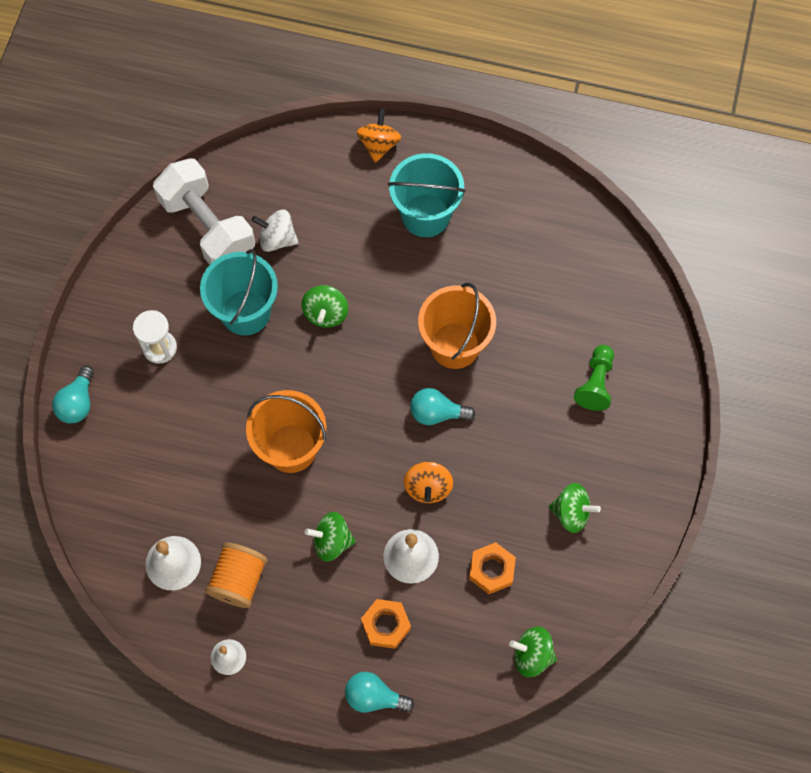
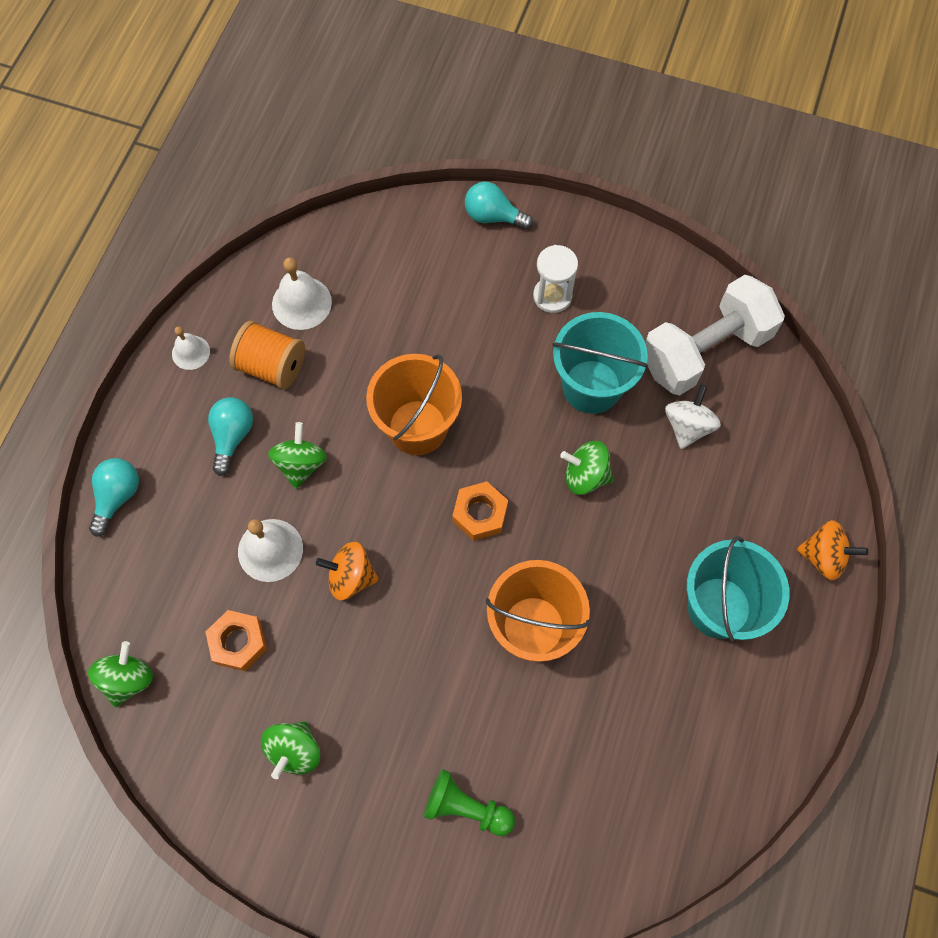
camera: 95 degrees right, 0 degrees up
(386, 625) = (194, 515): orange nut -> orange nut (480, 514)
(437, 413) = (444, 596): turquoise light bulb -> turquoise light bulb (232, 436)

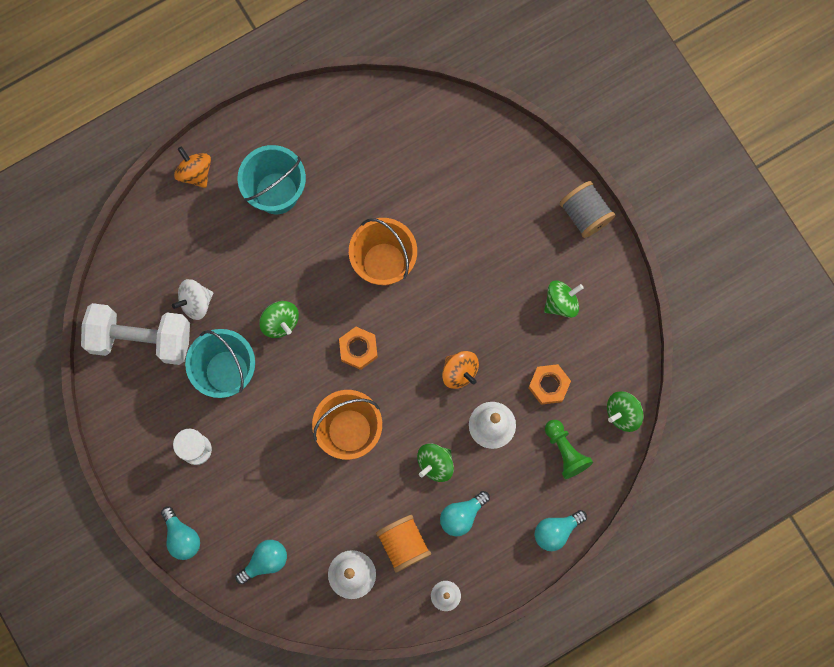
camera: 140 degrees left, 10 degrees up
(347, 889) = (585, 214): none -> grey spool
(396, 253) = (265, 561): none -> turquoise light bulb
(466, 807) = (495, 204): green pawn -> green pawn (565, 451)

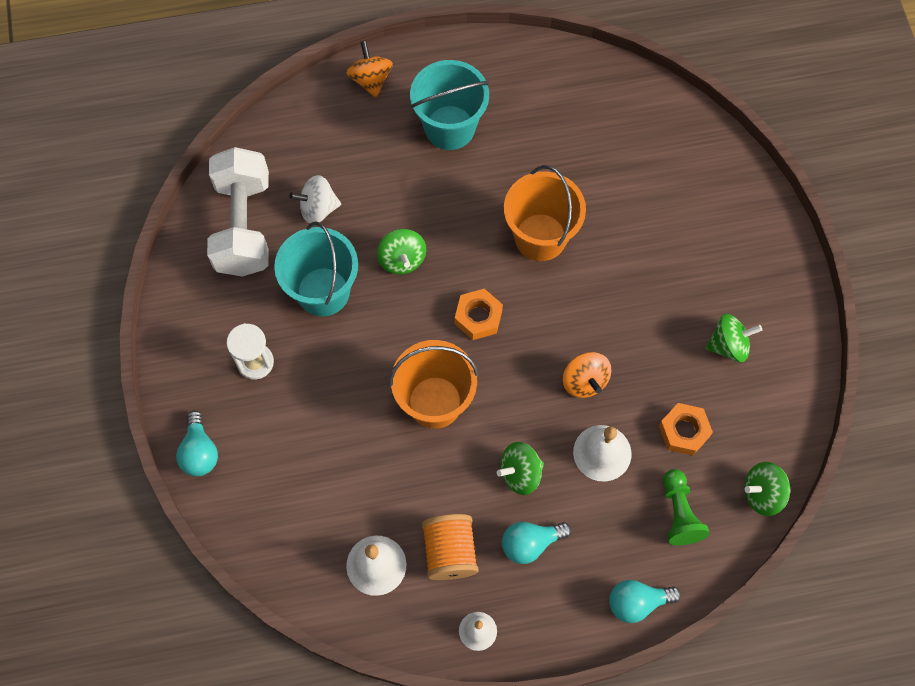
camera: 20 degrees right, 10 degrees down
(141, 338) = (243, 225): white dumbbell -> white dumbbell turned 60 degrees clockwise
(265, 561) = (282, 513): turquoise light bulb -> none
(585, 214) = (787, 260): grey spool -> none

